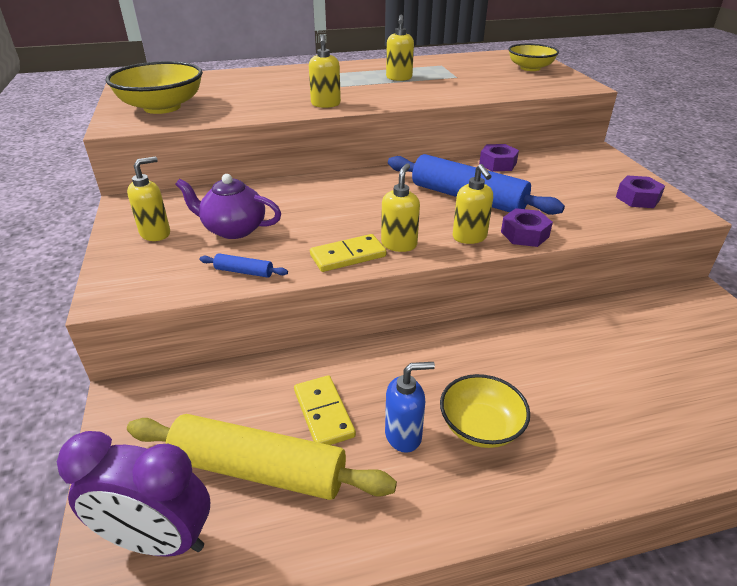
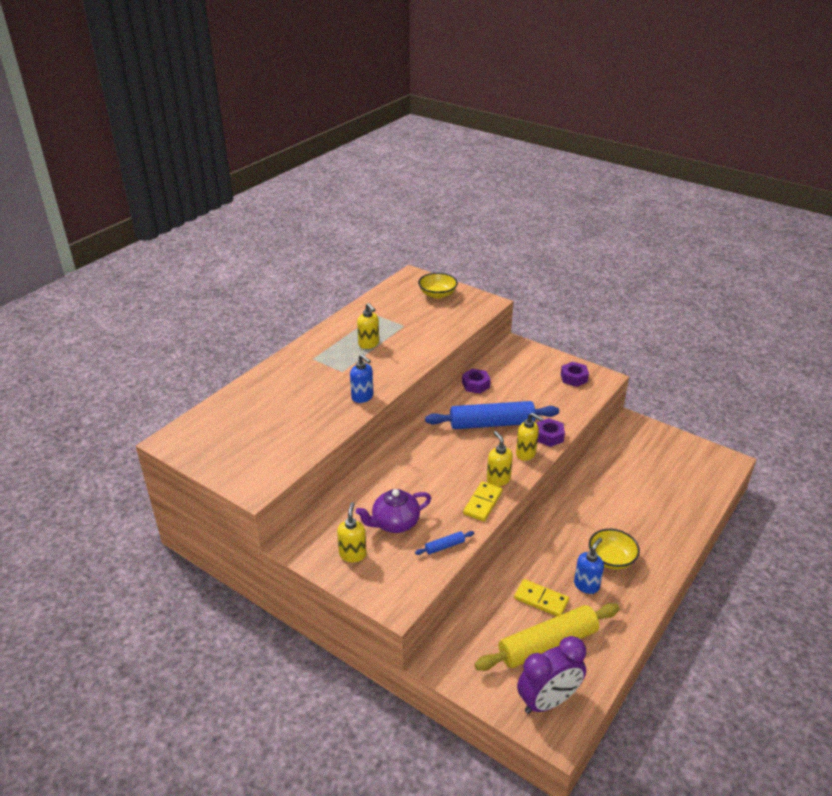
camera: 40 degrees left, 0 degrees up
(162, 107) = (253, 456): yellow bowl -> none
(325, 104) = (362, 397): yellow soap dispenser -> blue soap dispenser

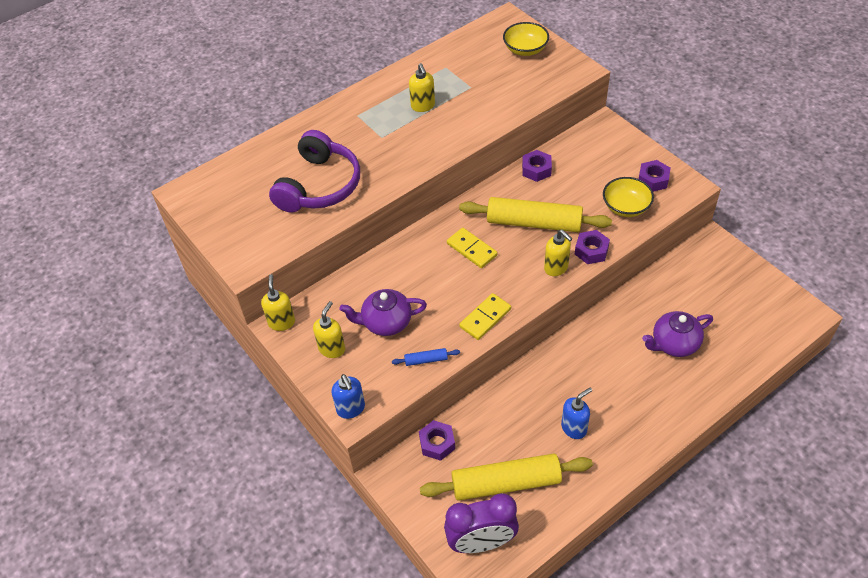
camera: 20 degrees right, 15 degrees up
(300, 415) = (319, 185): none -> purple headphones
(362, 397) = (391, 174): blue soap dispenser -> blue soap dispenser (351, 409)
(471, 625) = (437, 443): none -> purple nut
(491, 424) = (534, 223): blue rolling pin -> yellow rolling pin
(498, 479) = (513, 293): yellow soap dispenser -> yellow soap dispenser (281, 322)
(541, 600) = (519, 433): yellow domino -> yellow domino (471, 249)
(611, 559) = (614, 404): yellow bowl -> yellow bowl (626, 207)
(638, 502) = (674, 344): none -> purple teapot

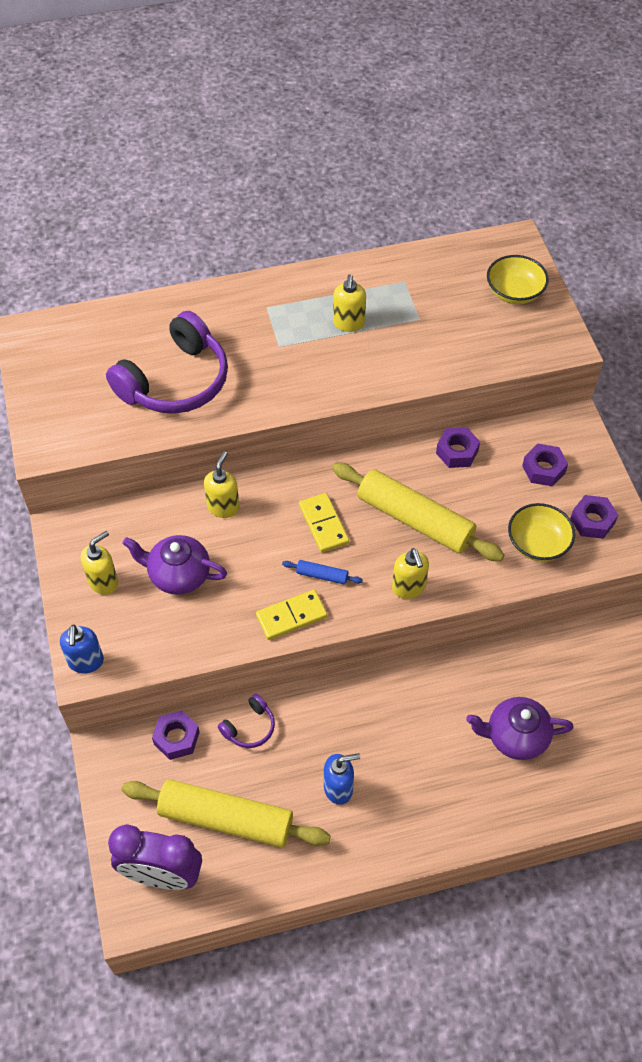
camera: 20 degrees right, 5 degrees up
(281, 322) = (67, 527): yellow soap dispenser -> yellow soap dispenser (223, 507)
(426, 360) = (197, 639): blue rolling pin -> blue rolling pin (322, 575)
(486, 414) = (249, 727): none -> purple headphones
(591, 251) = (462, 583): purple nut -> purple nut (543, 469)

